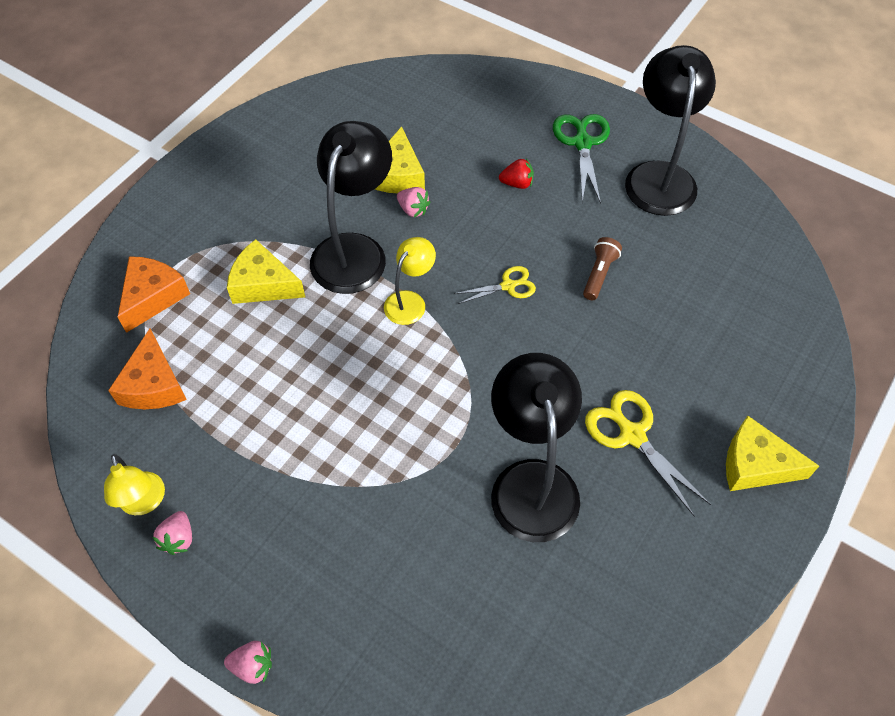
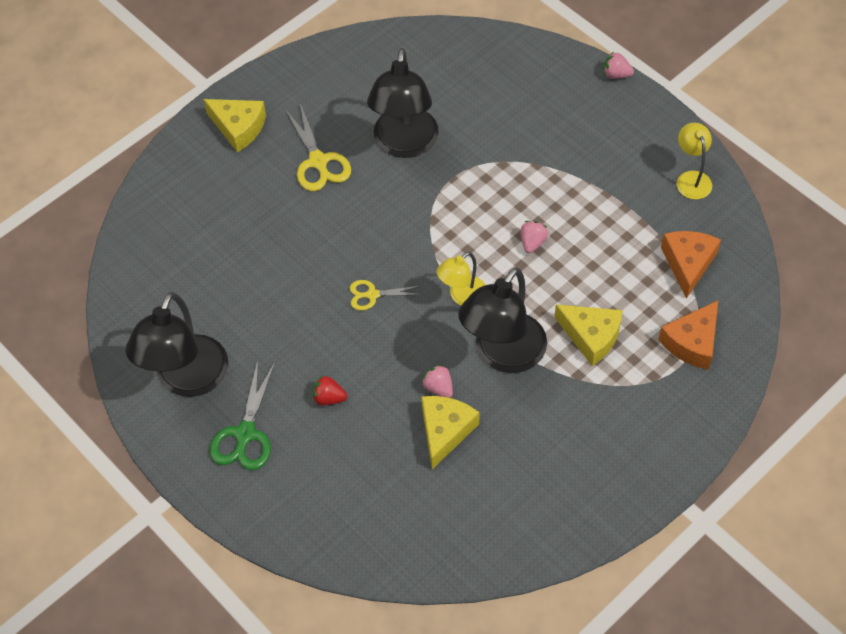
camera: 165 degrees left, 0 degrees up
(178, 538) = (665, 152): pink strawberry -> pink strawberry (532, 242)
(599, 274) = (288, 291): brown flashlight -> none

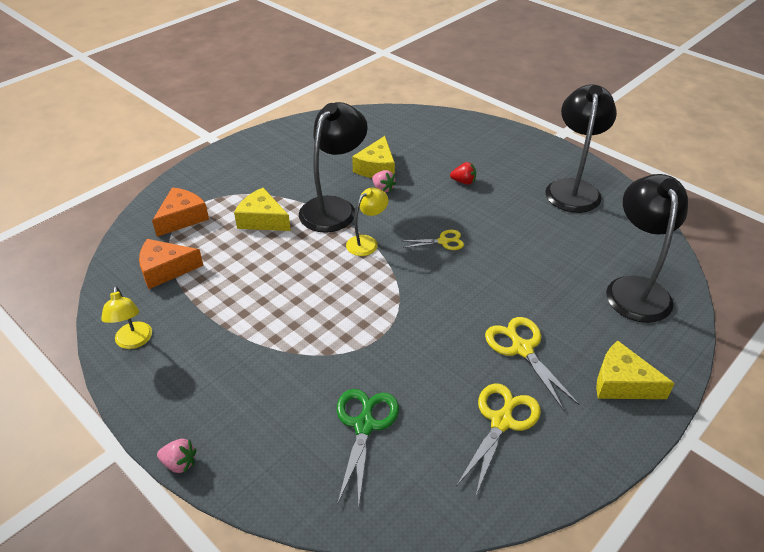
camera: 175 degrees right, 15 degrees down
(245, 434) = (517, 163): green scissors -> green scissors (364, 425)
(354, 99) = (501, 421): none -> yellow scissors
(404, 144) = (433, 369): black lamp -> black lamp (635, 289)
(532, 242) = (303, 282): pink strawberry -> none
(688, 263) = (165, 269): orange cheese -> orange cheese turned 75 degrees clockwise

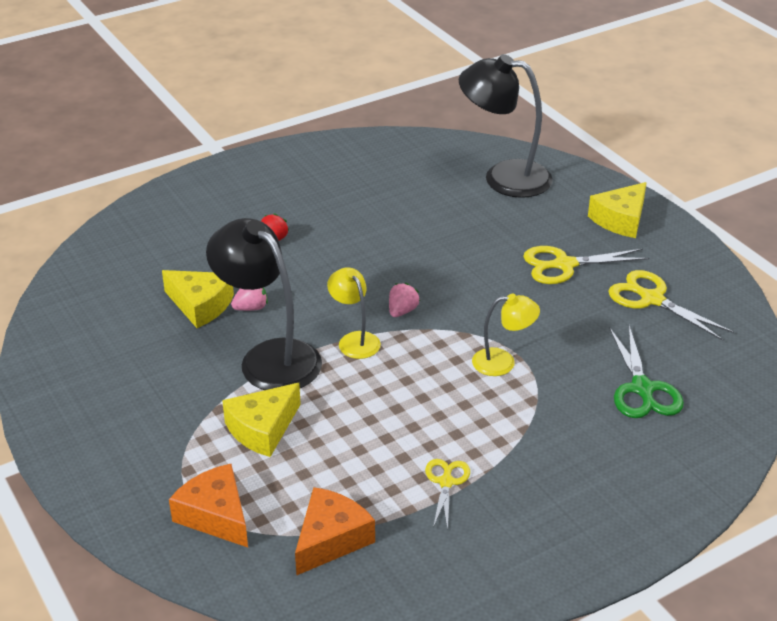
camera: 75 degrees left, 5 degrees down
(134, 341) = (468, 576): yellow lamp -> yellow lamp (503, 362)
(165, 269) = (331, 539): orange cheese -> orange cheese turned 150 degrees counterclockwise
(179, 463) = (670, 537): pink strawberry -> pink strawberry (402, 311)
(364, 425) = (642, 388): green scissors -> green scissors turned 120 degrees counterclockwise
(443, 241) = (380, 280): yellow scissors -> yellow scissors (446, 482)
(573, 188) = (329, 169): black lamp -> none

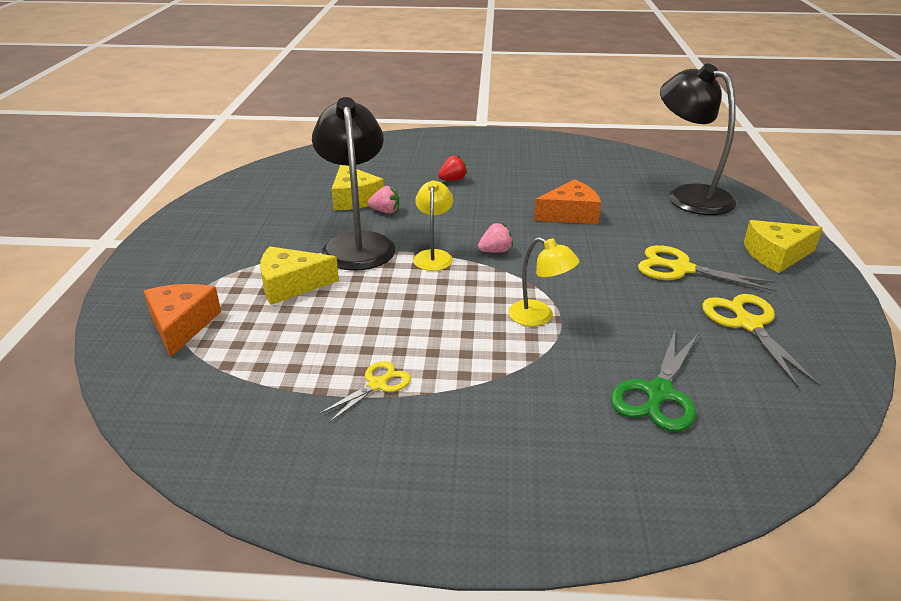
camera: 35 degrees right, 5 degrees down
(331, 539) = (232, 382): orange cheese -> orange cheese (570, 214)

